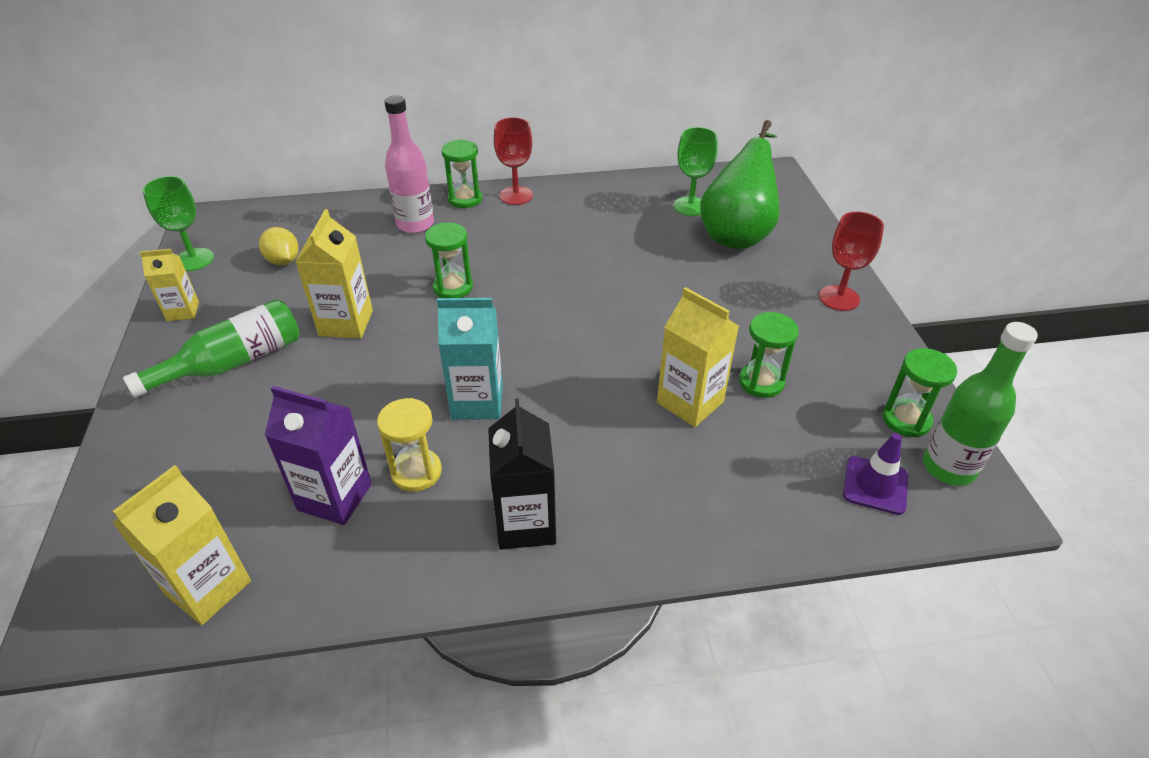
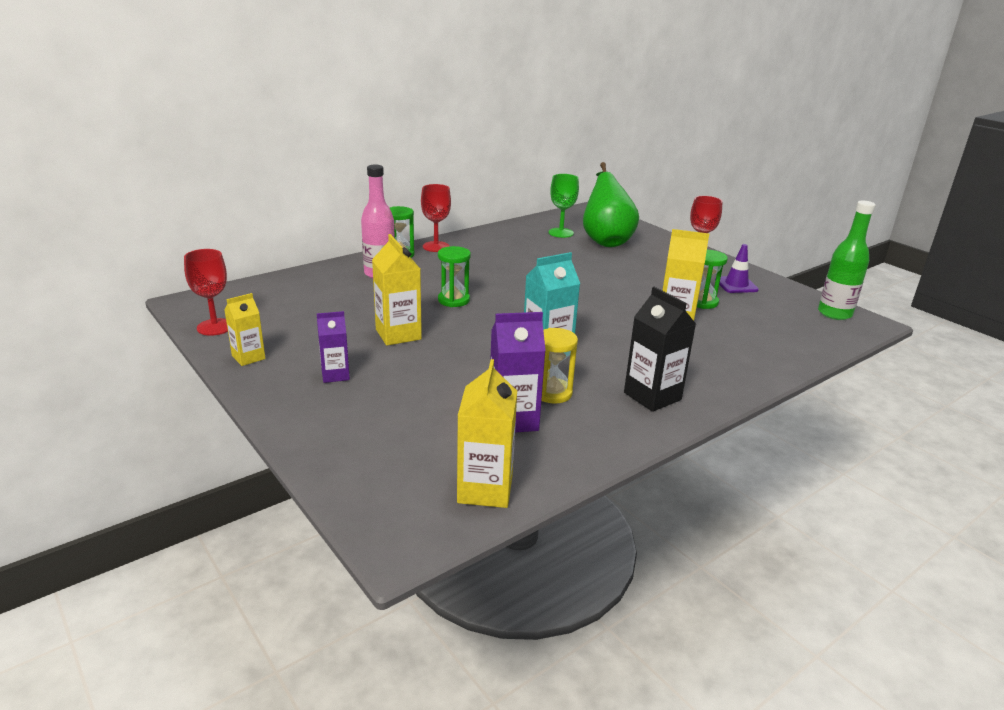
camera: 30 degrees left, 15 degrees down
(194, 259) = (215, 327): green goblet -> red goblet
(232, 363) = (335, 375): green bottle -> purple carton
(283, 261) = (298, 312): yellow lemon -> none
(875, 485) = (810, 329): purple traffic cone -> purple traffic cone (736, 285)
(906, 420) = (793, 300): green hourglass -> none

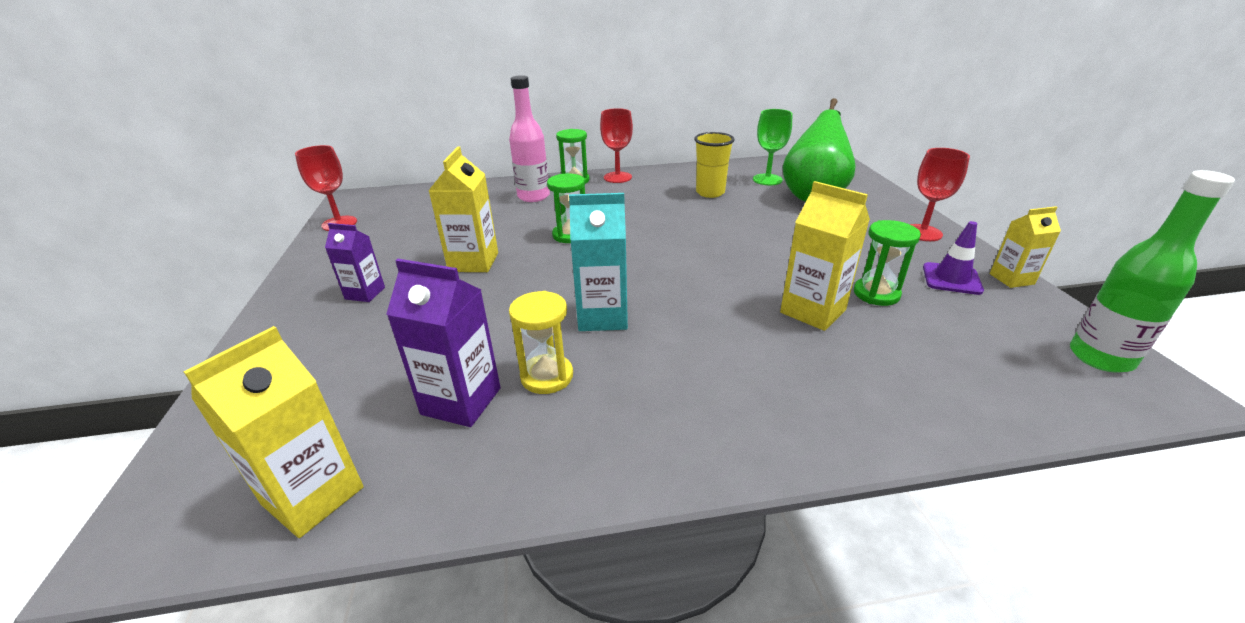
camera: 30 degrees right, 5 degrees up
(248, 357) = (324, 258): yellow carton -> yellow carton (1011, 279)
(527, 249) = (710, 192): none -> yellow cup
(652, 396) = (669, 420): black carton -> none

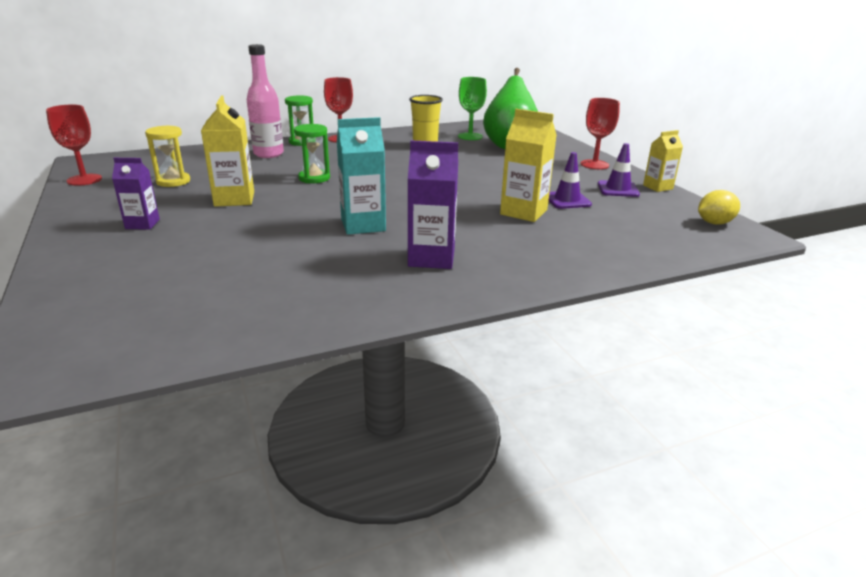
camera: 15 degrees left, 5 degrees down
(313, 496) = (173, 337): yellow carton -> none
(461, 401) = (268, 279): purple carton -> purple carton (431, 258)
(547, 376) = (332, 261): yellow hourglass -> yellow hourglass (173, 181)
(876, 294) = (567, 200): green hourglass -> purple traffic cone
(1100, 357) = (714, 223): green bottle -> yellow lemon

